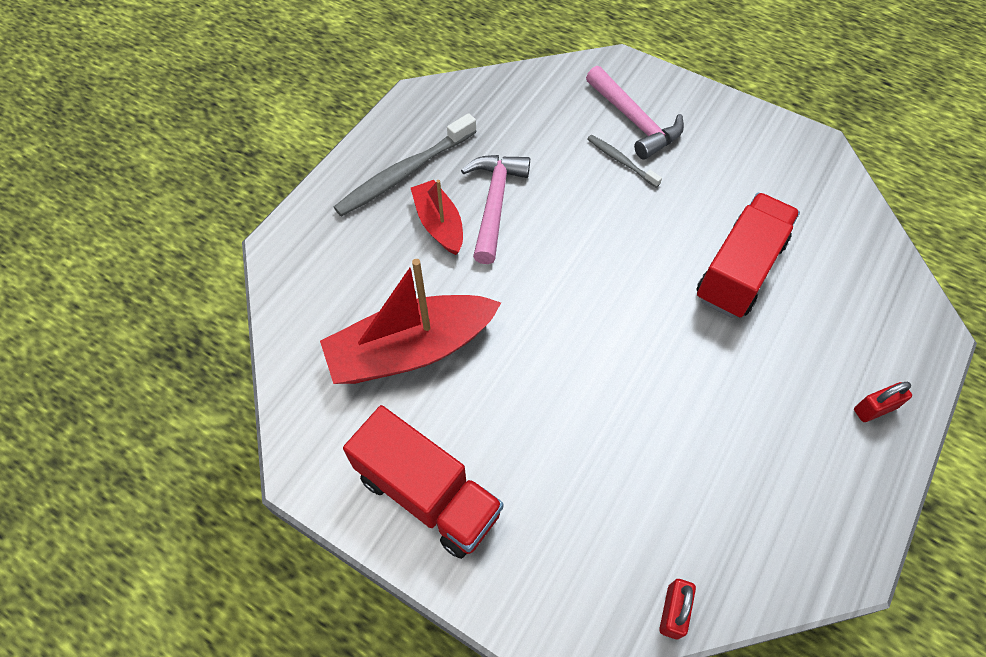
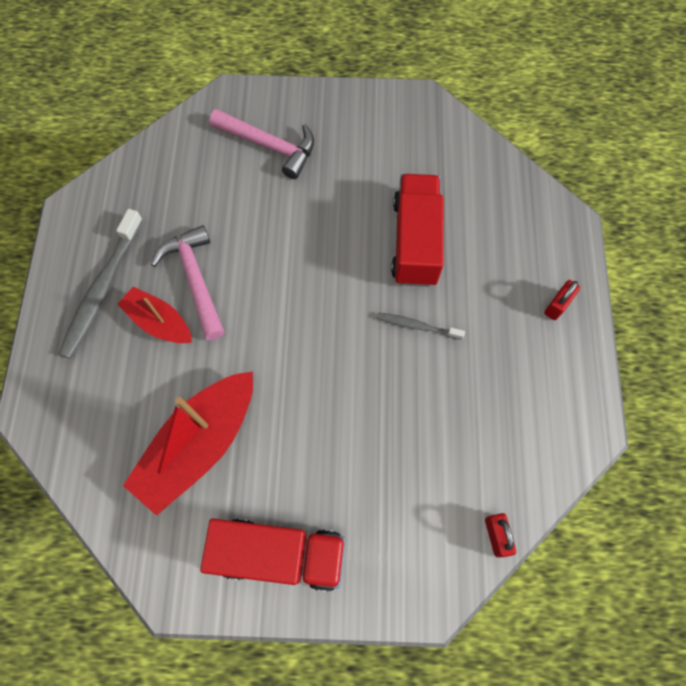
camera: 30 degrees left, 10 degrees up
(621, 161) = (277, 189): grey toothbrush -> grey toothbrush (417, 326)

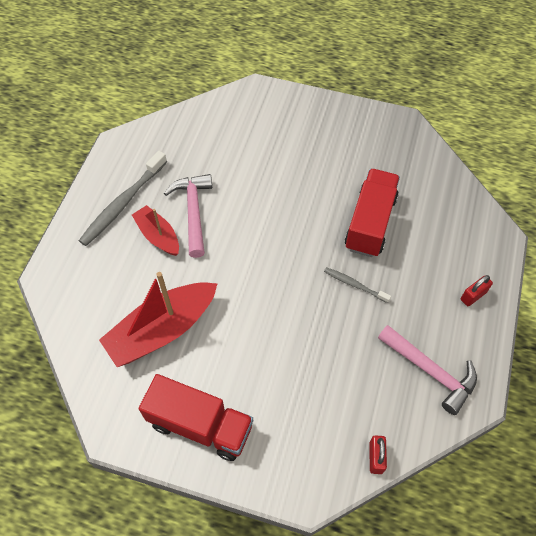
camera: 15 degrees right, 10 degrees down
(270, 146) = (276, 130): pink hammer -> pink hammer (430, 371)

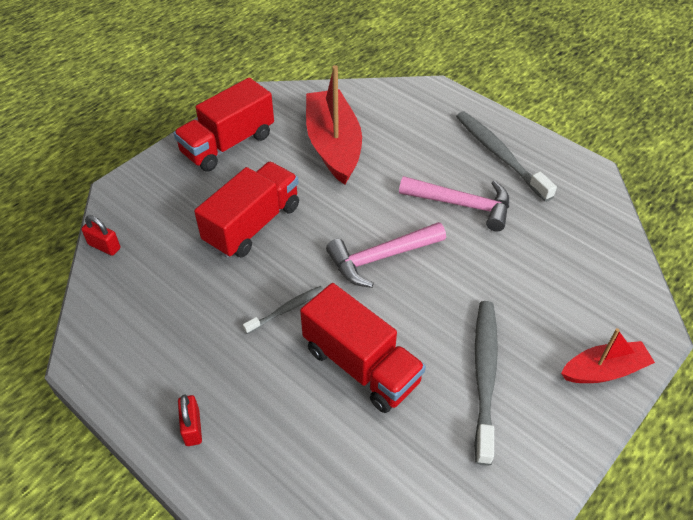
camera: 115 degrees right, 10 degrees down
(158, 236) = (444, 170): red boat -> red boat (604, 370)
(288, 349) = (252, 225): none -> red truck
(337, 159) = (484, 375): none -> grey toothbrush
(430, 371) = (142, 331): pink hammer -> pink hammer (380, 258)

